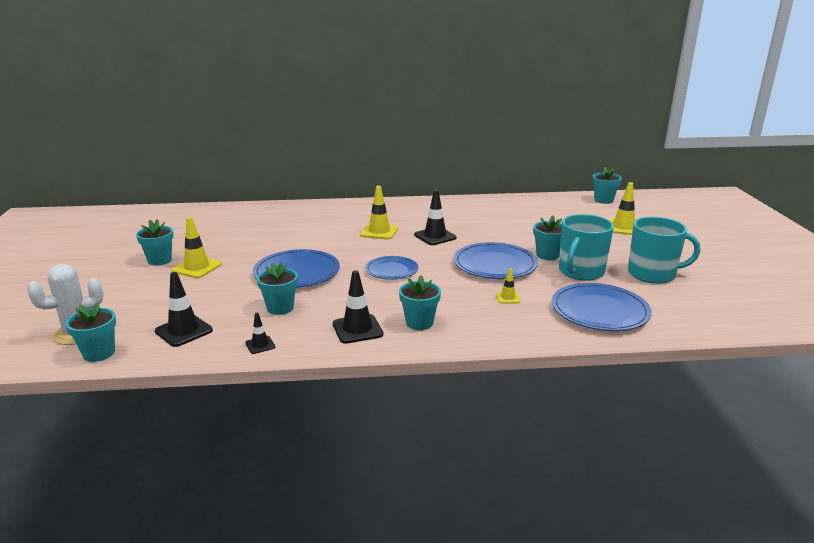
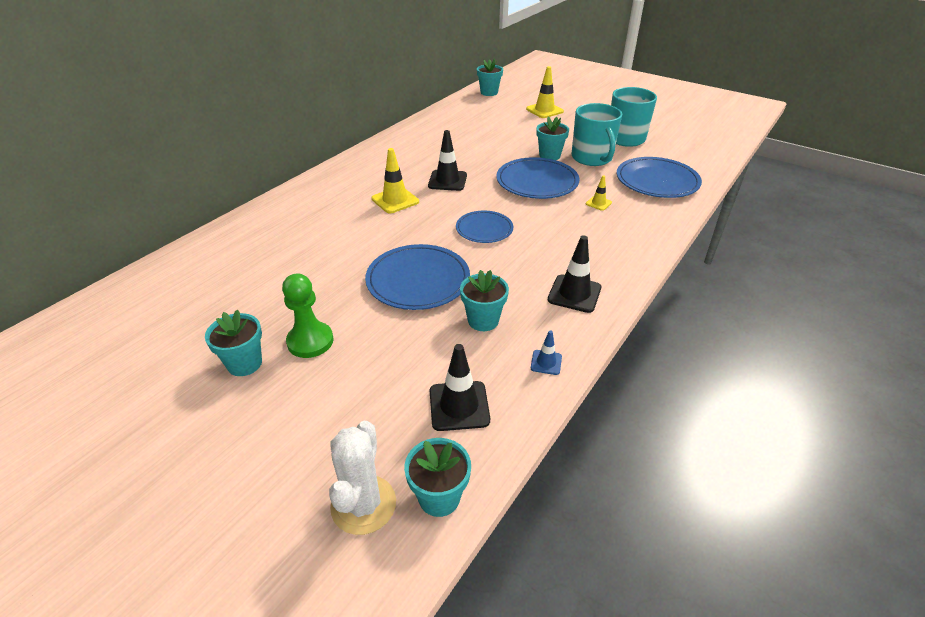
camera: 50 degrees left, 15 degrees up
(197, 268) = (310, 341): yellow traffic cone -> green pawn
(260, 345) = (546, 362): black traffic cone -> blue traffic cone
(419, 323) = (596, 259): turquoise flower pot -> none

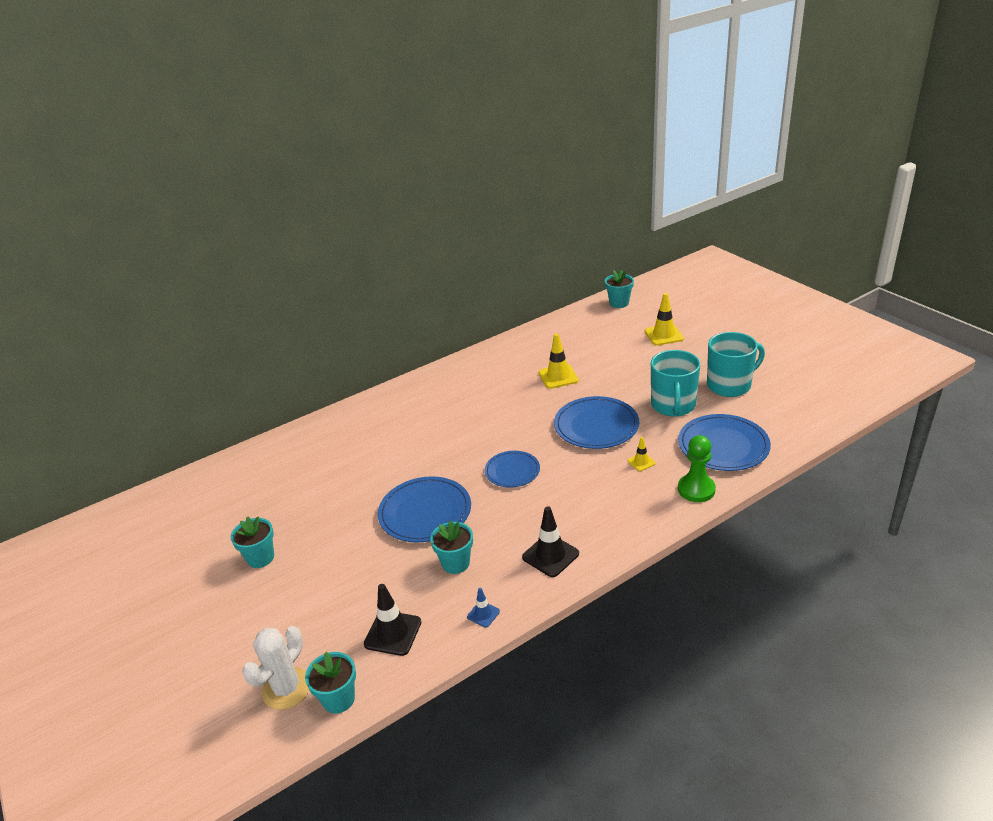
camera: 25 degrees right, 5 degrees down
(310, 341) = (314, 550): green pawn -> green pawn (696, 489)
(395, 200) = (451, 425): yellow traffic cone -> yellow traffic cone (558, 376)
(447, 181) = (511, 410): black traffic cone -> none
(549, 155) = (630, 395): turquoise flower pot -> none

